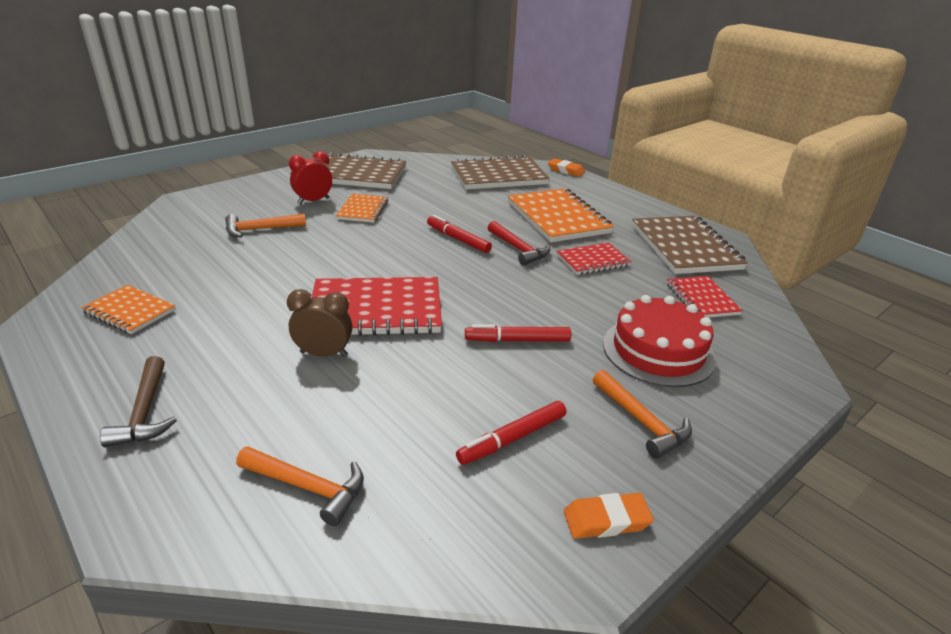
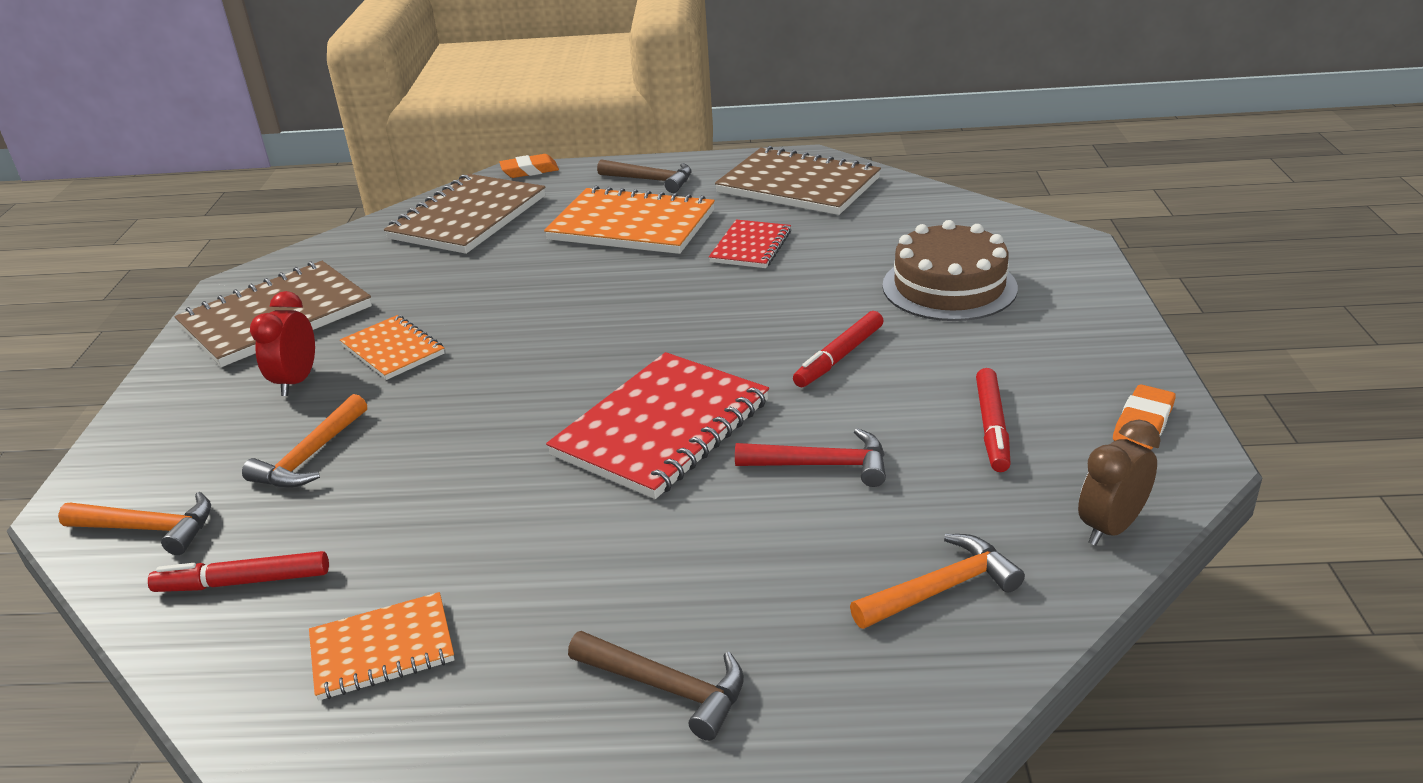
camera: 45 degrees left, 0 degrees up
(324, 354) = (708, 499): brown clock -> brown clock (1110, 527)
(458, 239) = (581, 309): red marker -> red marker (243, 582)
(518, 249) = (663, 279): red hammer -> red hammer (821, 465)
(612, 203) = (651, 180): none -> brown hammer
(641, 421) = (1038, 345): orange hammer -> orange hammer (148, 529)
(658, 351) = (949, 287): red cake -> brown cake
(702, 299) = (897, 223): red notebook -> none

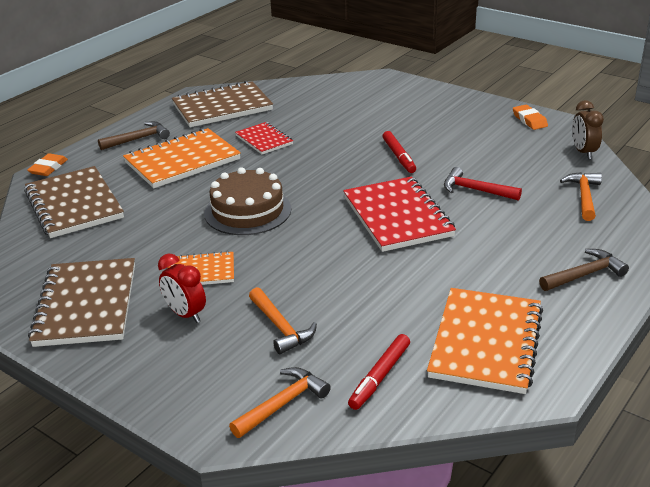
camera: 55 degrees left, 0 degrees up
(382, 649) = (485, 342): orange notebook -> orange notebook, size x1.78
(821, 465) = (476, 190): red hammer -> red hammer turned 105 degrees counterclockwise
(949, 287) = (378, 113): brown cake -> brown cake (248, 211)
(992, 427) = (495, 147): red marker -> none

